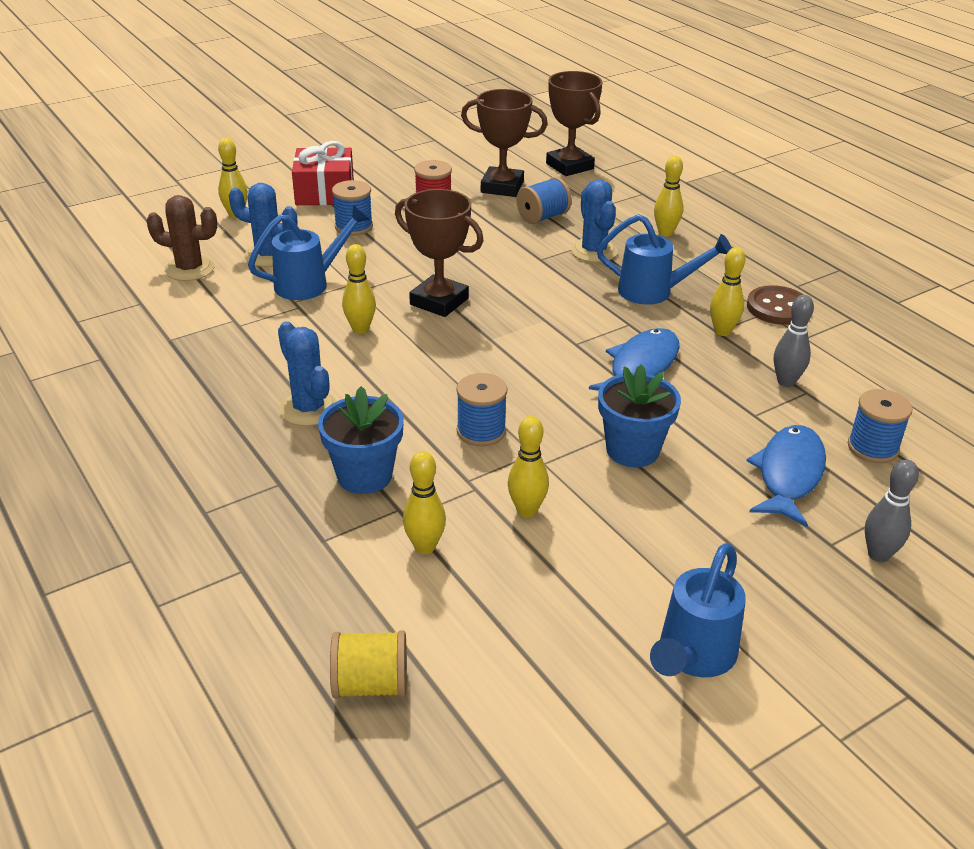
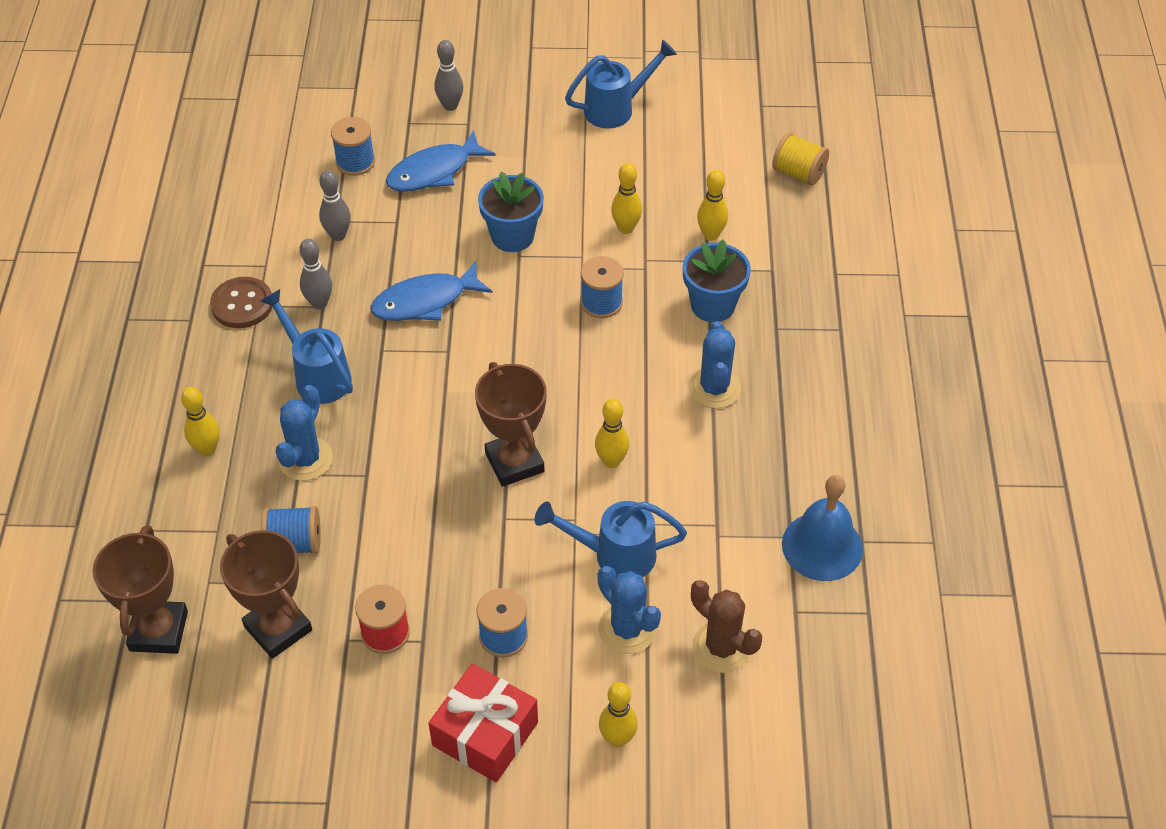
camera: 145 degrees left, 15 degrees up
(136, 343) = (822, 546): none -> blue bell
(722, 331) = (319, 303): yellow bowling pin -> grey bowling pin

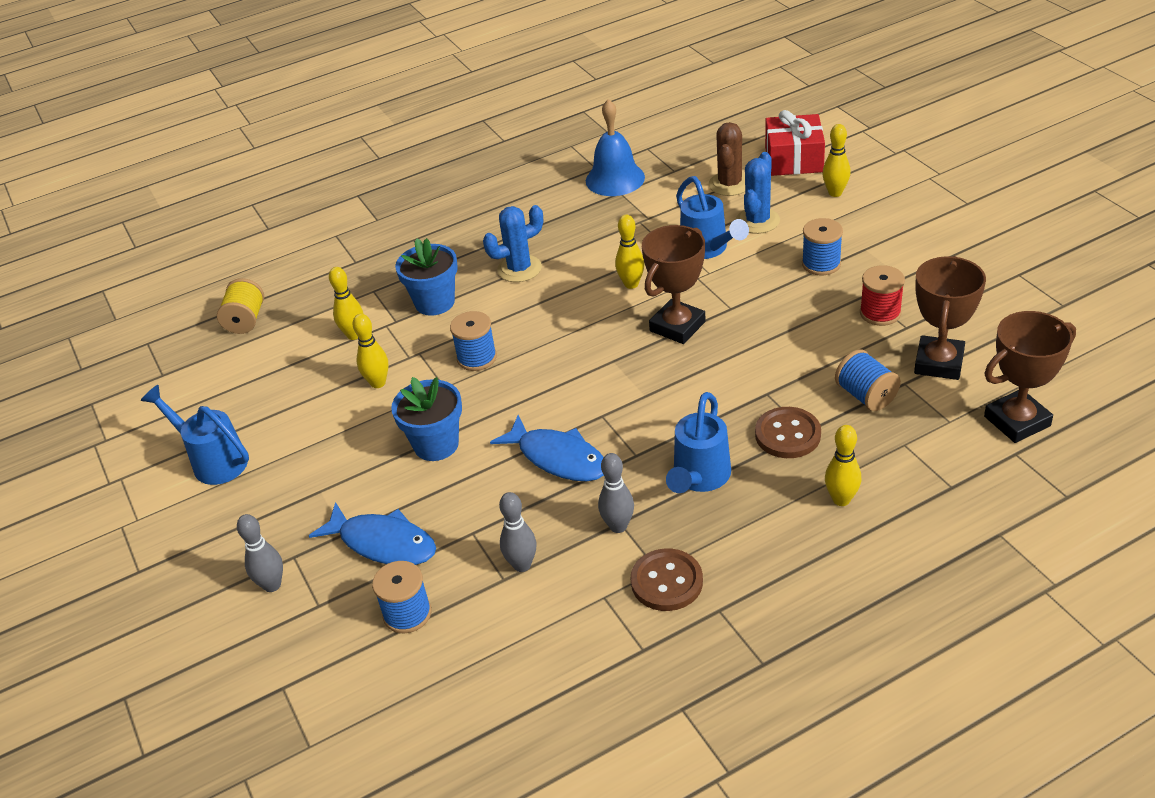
camera: 115 degrees left, 10 degrees down
(305, 459) = (787, 435): blue cactus -> brown button
(485, 734) = (894, 239): red gift -> red gift (793, 159)

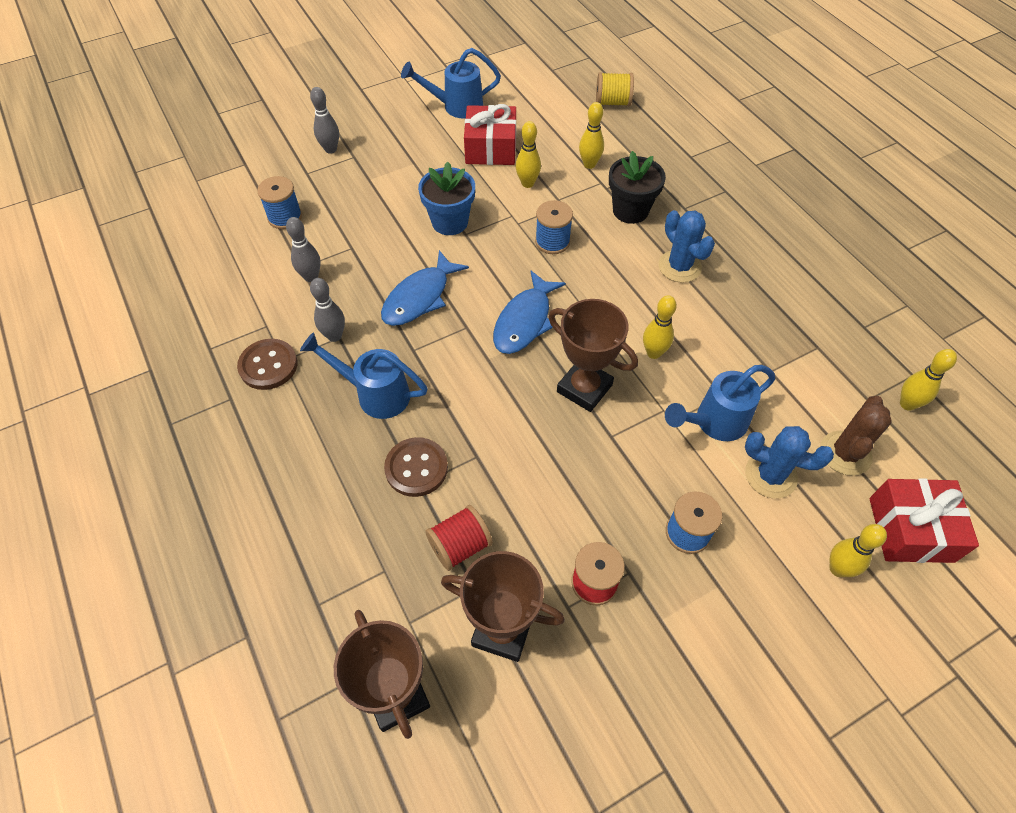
camera: 85 degrees right, 15 degrees up
(213, 460) = (456, 107): blue watering can -> blue watering can turned 135 degrees counterclockwise
(307, 419) = (491, 148): none -> red gift
(383, 543) = (353, 200): blue fish -> blue fish (524, 321)
(435, 302) = (630, 210): blue flower pot -> black flower pot
(615, 179) = (844, 343): blue bell -> none
(730, 184) = (845, 453): brown cactus -> brown cactus turned 75 degrees counterclockwise
(841, 499) = (324, 502): yellow bowling pin -> yellow bowling pin (907, 404)
(866, 396) = (460, 546): blue spool -> red spool

